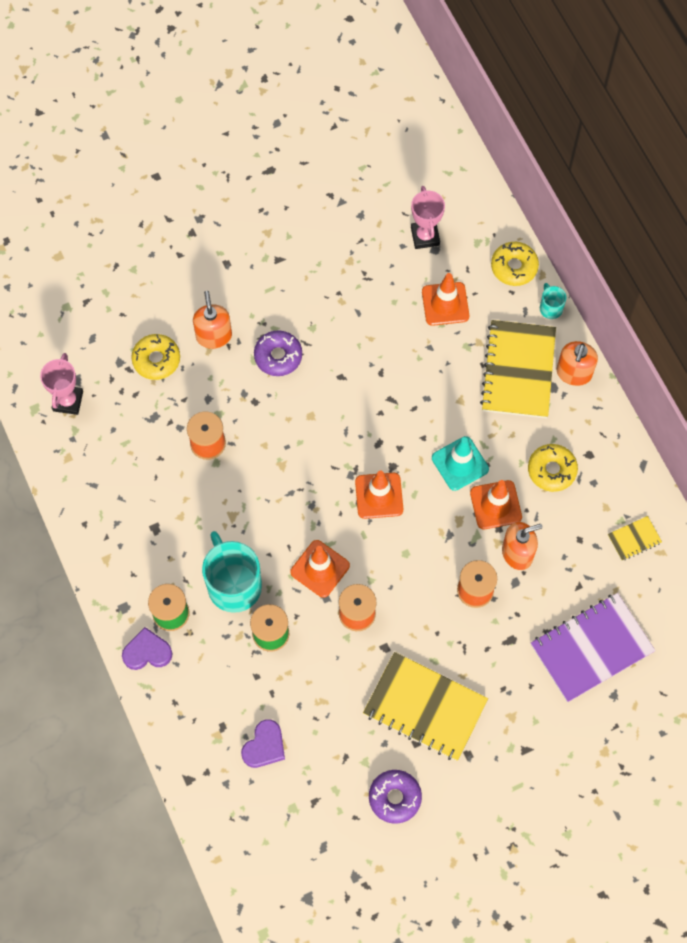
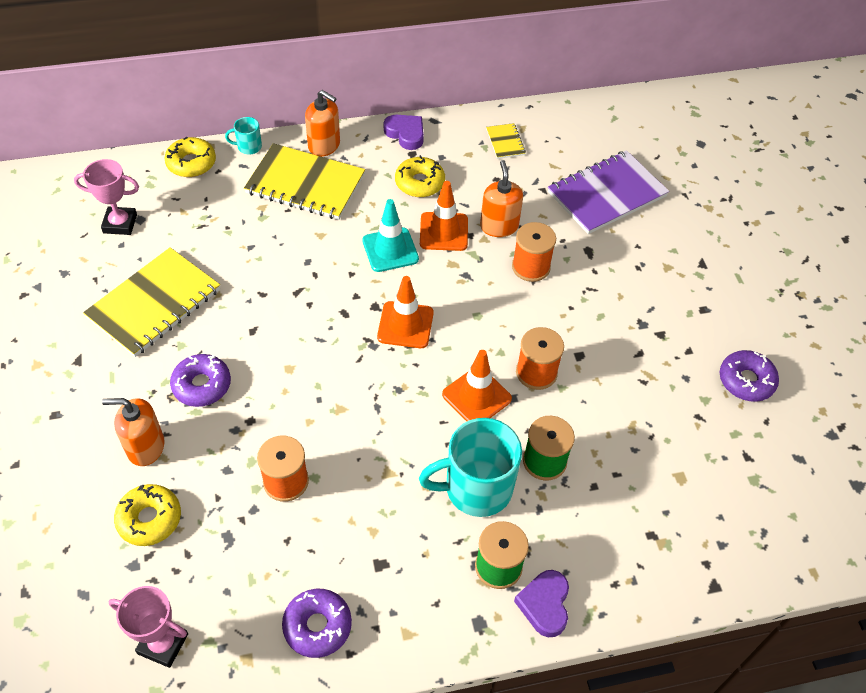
camera: 80 degrees left, 15 degrees down
(100, 497) = (317, 626): none -> purple donut
(264, 746) = (679, 494): purple heart -> purple heart (405, 134)
(425, 707) = (650, 334): yellow notebook -> yellow notebook (154, 304)
(445, 304) = (206, 224): orange traffic cone -> none
(591, 648) = (606, 194): purple notebook -> purple notebook turned 75 degrees clockwise

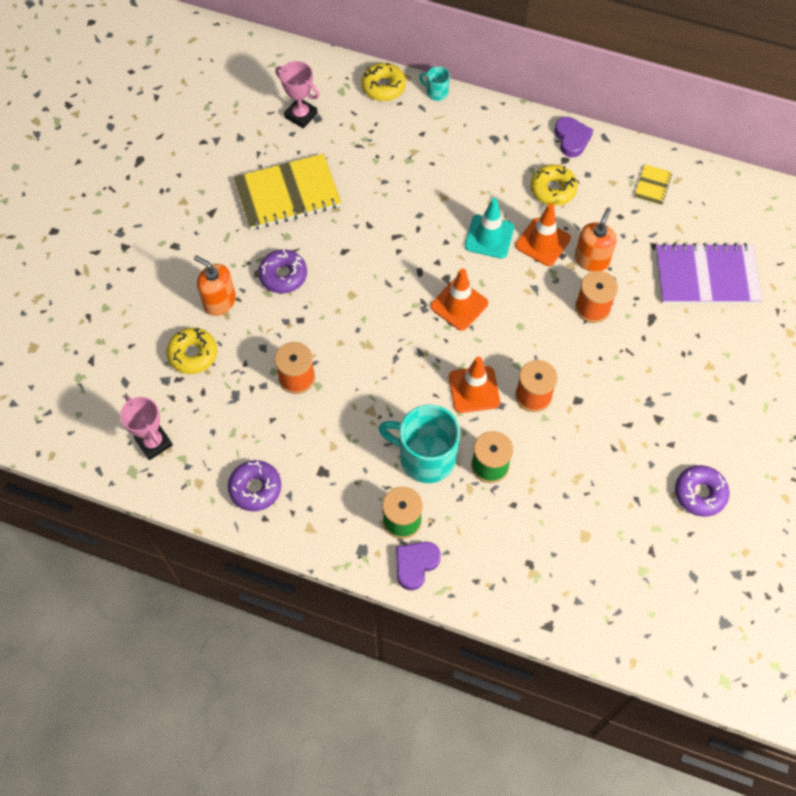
camera: 35 degrees right, 10 degrees up
(305, 184) = (460, 147): yellow notebook -> none
(324, 145) = (497, 119): orange soap dispenser -> none

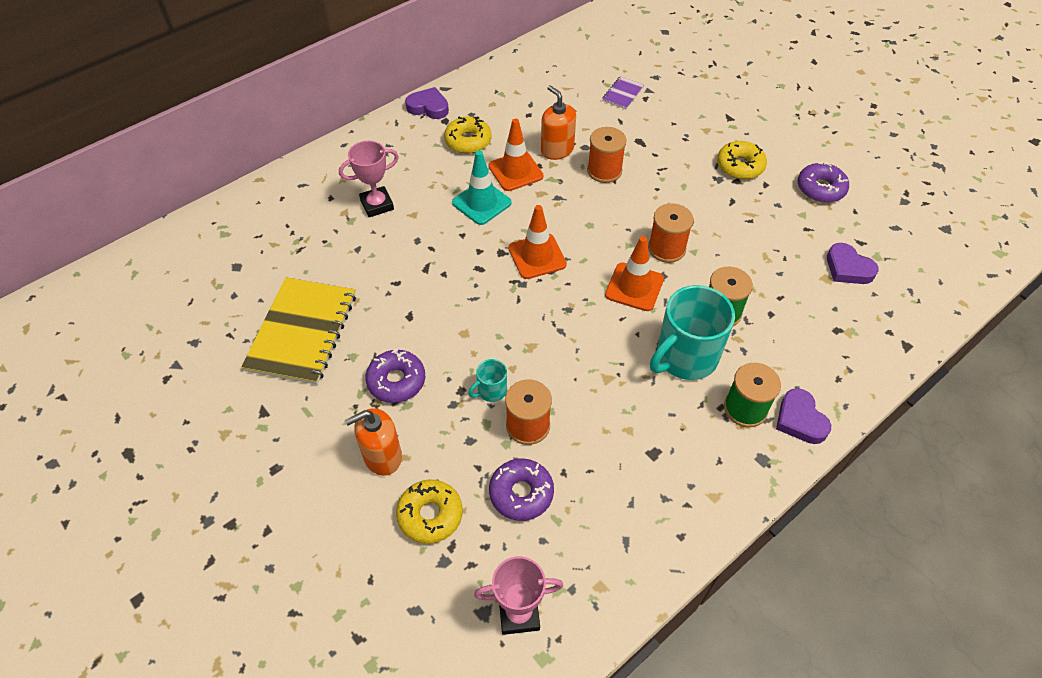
camera: 60 degrees left, 10 degrees down
(255, 488) = (639, 528): purple donut -> purple donut (521, 493)
(301, 115) = (219, 278): pink trophy -> pink trophy (377, 205)
(383, 87) = (252, 201): yellow donut -> yellow donut (740, 166)
(436, 92) = (296, 167): turquoise mug -> turquoise mug (491, 391)
(609, 550) = (848, 268): none -> purple heart
(652, 186) = (515, 84): yellow notebook -> none
(706, 276) = (622, 94): purple notebook -> purple notebook, size x0.45

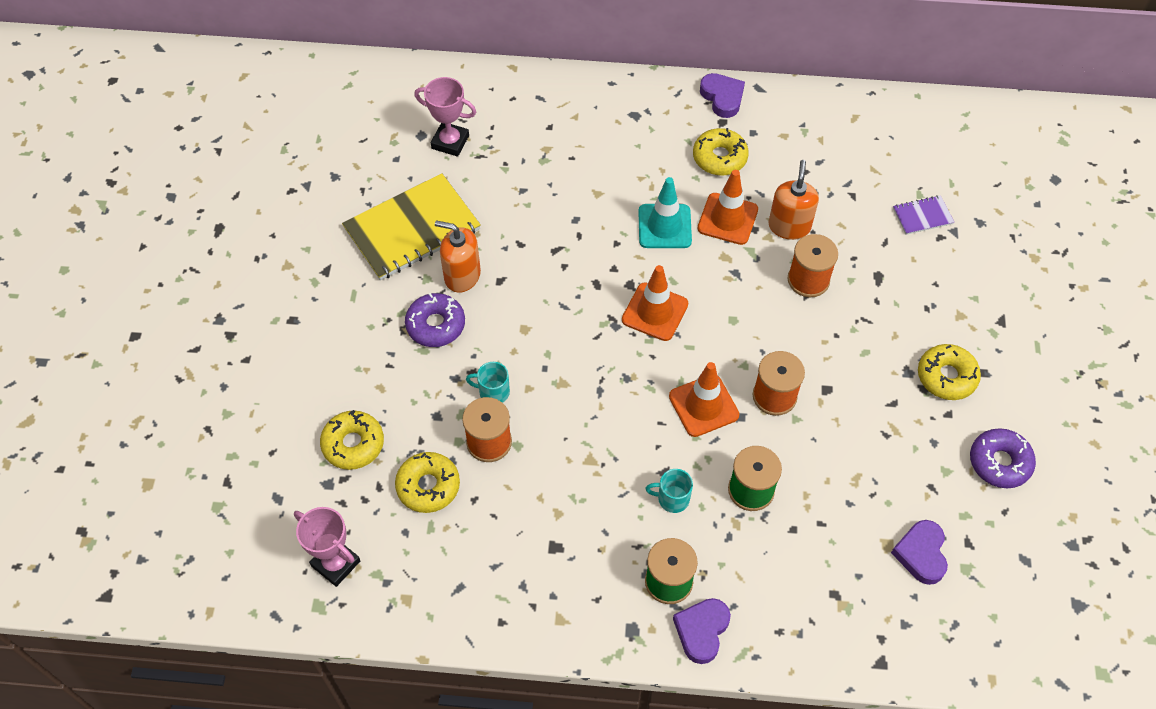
camera: 45 degrees right, 5 degrees up
(377, 205) = (578, 162): pink trophy -> pink trophy (450, 142)
(382, 456) = (367, 373): orange soap dispenser -> orange soap dispenser (462, 276)
(521, 493) = (428, 486): purple donut -> yellow donut
(685, 357) = (672, 498): turquoise mug -> turquoise mug, size x0.46

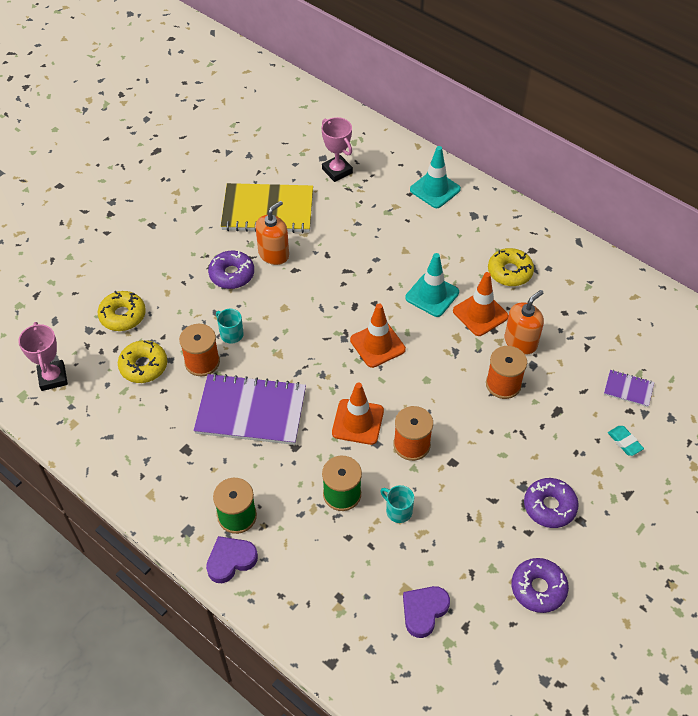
camera: 35 degrees right, 5 degrees down
(462, 276) = (274, 254): orange soap dispenser -> orange soap dispenser turned 75 degrees clockwise
(572, 108) = (435, 189): none -> turquoise traffic cone
(587, 462) = (251, 411): none -> purple notebook
(672, 498) = (285, 467): turquoise mug -> turquoise mug (398, 511)
(722, 97) = (546, 234): purple heart -> none
(946, 377) = (549, 506): yellow donut -> purple donut
(960, 271) = (624, 442): none -> turquoise eraser

